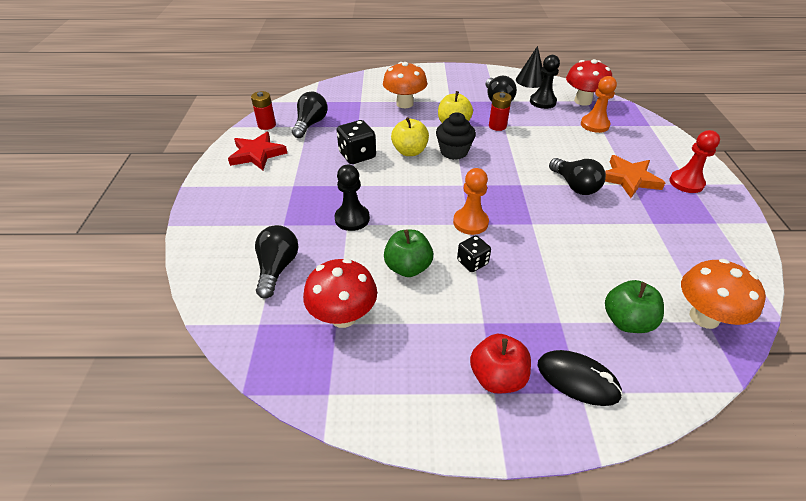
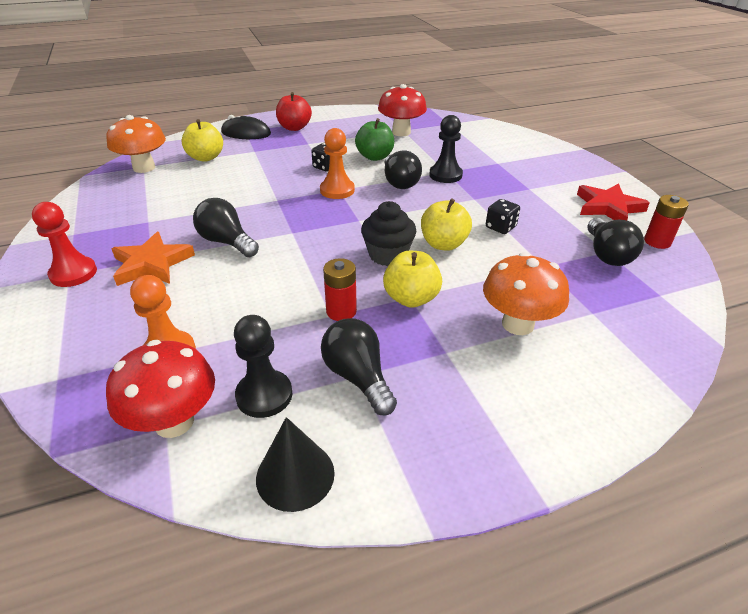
camera: 160 degrees right, 5 degrees down
(277, 268) = (469, 142): black light bulb -> black light bulb (399, 182)
(357, 155) = (500, 227): black dice -> black dice, size x0.64
(626, 321) = (206, 157): green apple -> yellow apple

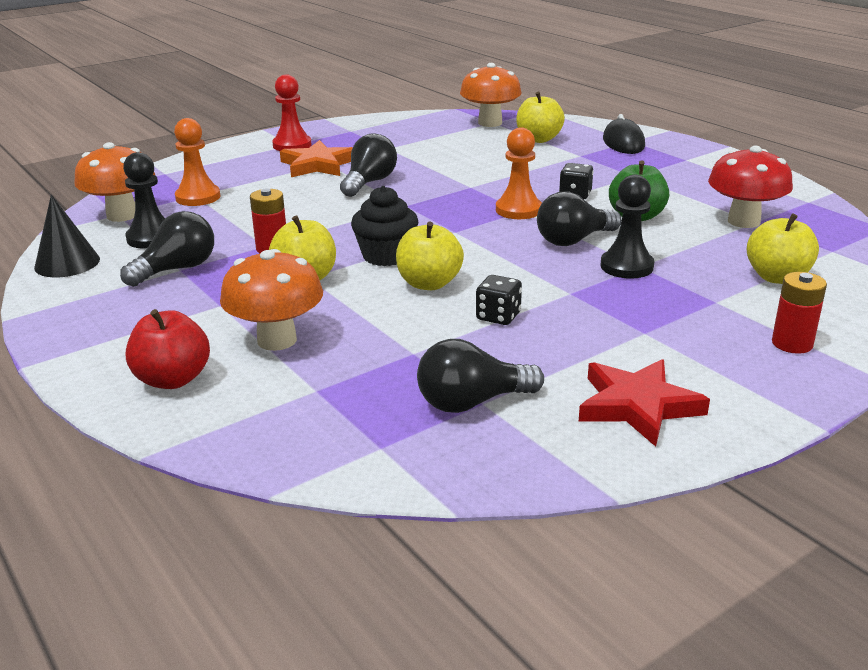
camera: 75 degrees right, 10 degrees down
(174, 422) = (122, 215): red mushroom -> orange mushroom
(294, 128) = (672, 161): red apple -> red apple (173, 379)
(475, 142) = (777, 277): none -> yellow apple
(657, 242) = (545, 453): red battery -> red battery (792, 343)

